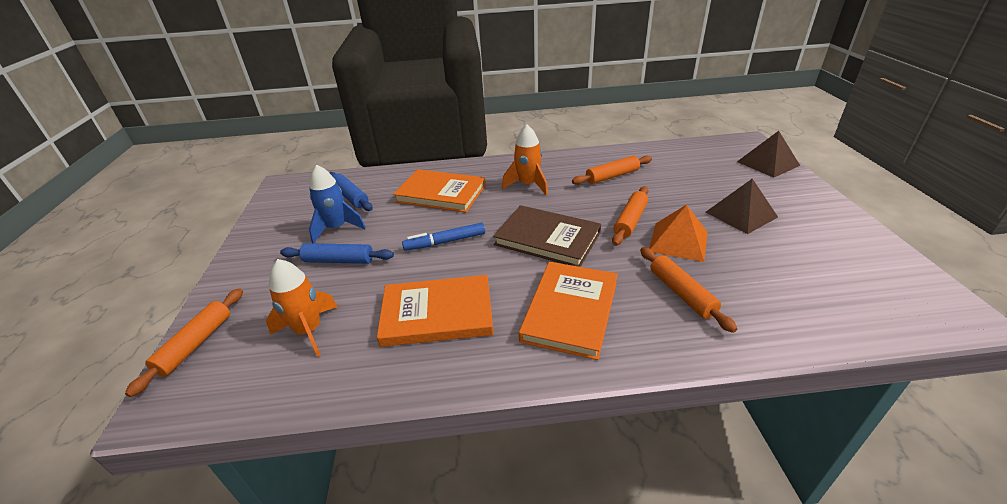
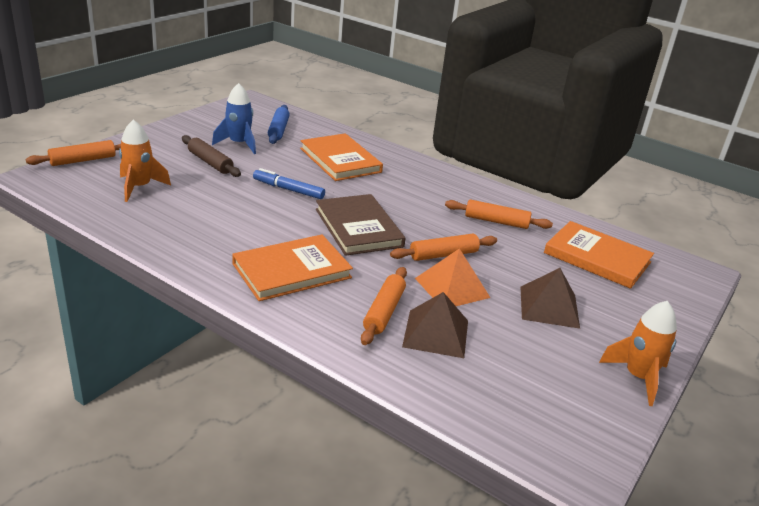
camera: 35 degrees right, 5 degrees down
(339, 260) = (210, 162): blue rolling pin -> brown rolling pin
(437, 313) = (215, 222): orange book -> orange book (597, 257)
(528, 185) = (414, 189): orange rocket -> orange rocket (638, 377)
(768, 163) = (675, 295): brown pyramid -> brown pyramid (436, 333)

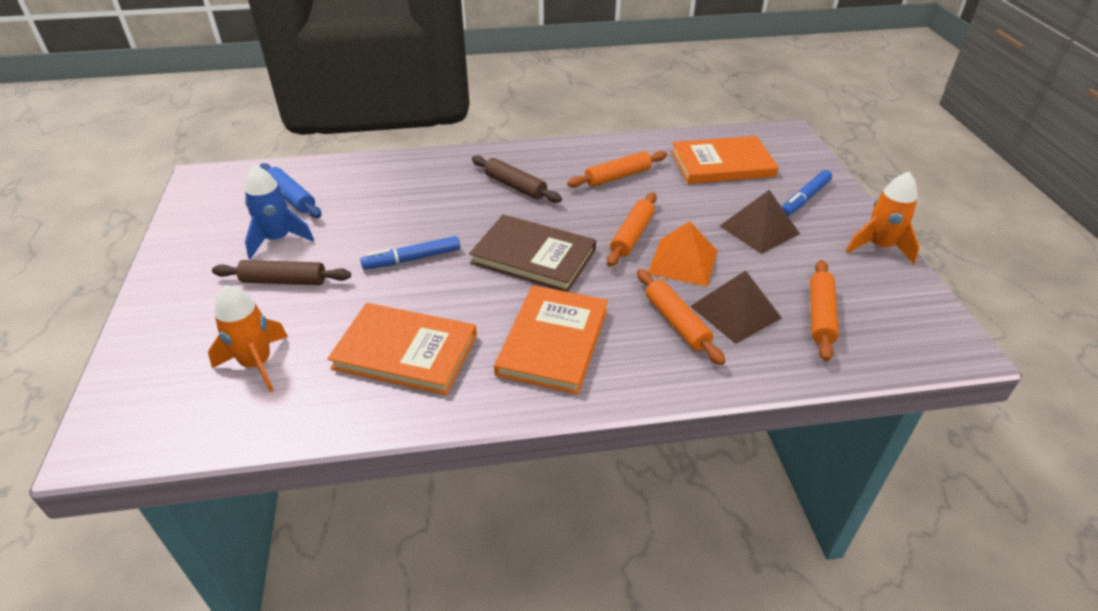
camera: 40 degrees left, 10 degrees up
(83, 160) = (125, 379): orange rolling pin -> orange rolling pin (820, 315)
(340, 160) = (406, 195): orange book -> orange book (405, 352)
(414, 190) = (515, 186): none -> brown rolling pin
(629, 314) = (805, 198): none -> blue marker

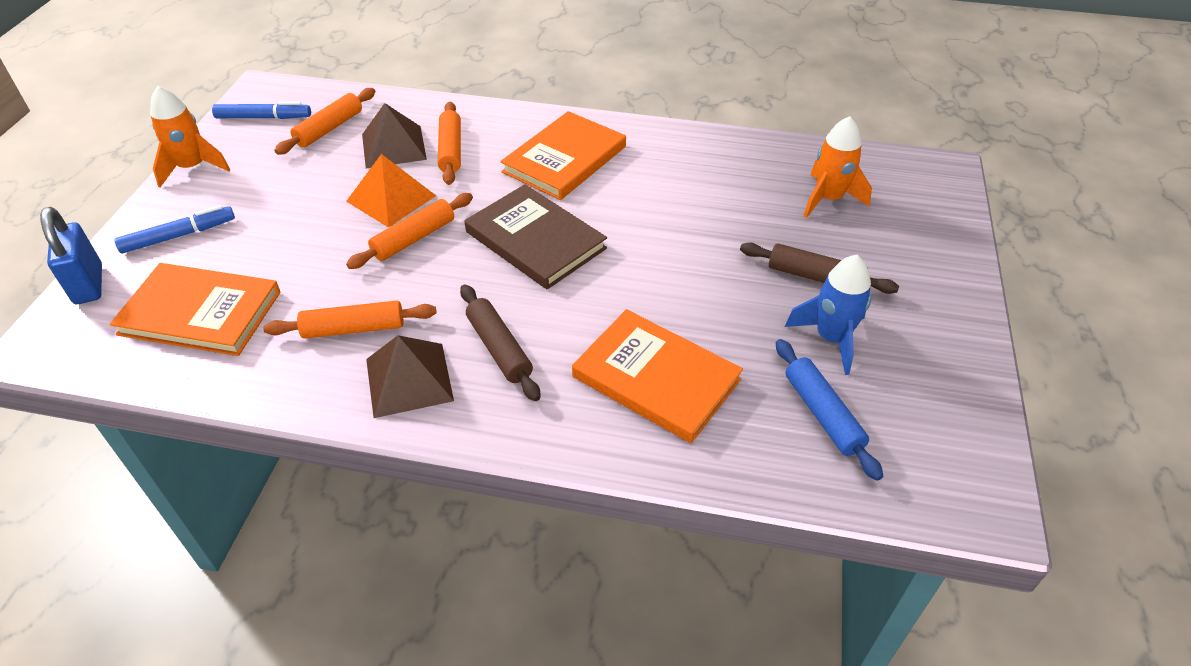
camera: 160 degrees left, 5 degrees up
(405, 352) = (695, 179): orange book -> orange book (656, 378)
(412, 259) = (668, 269): blue marker -> blue marker (263, 117)
(759, 229) = (277, 212): brown pyramid -> brown pyramid (409, 379)
(813, 162) = (89, 284): none -> blue padlock

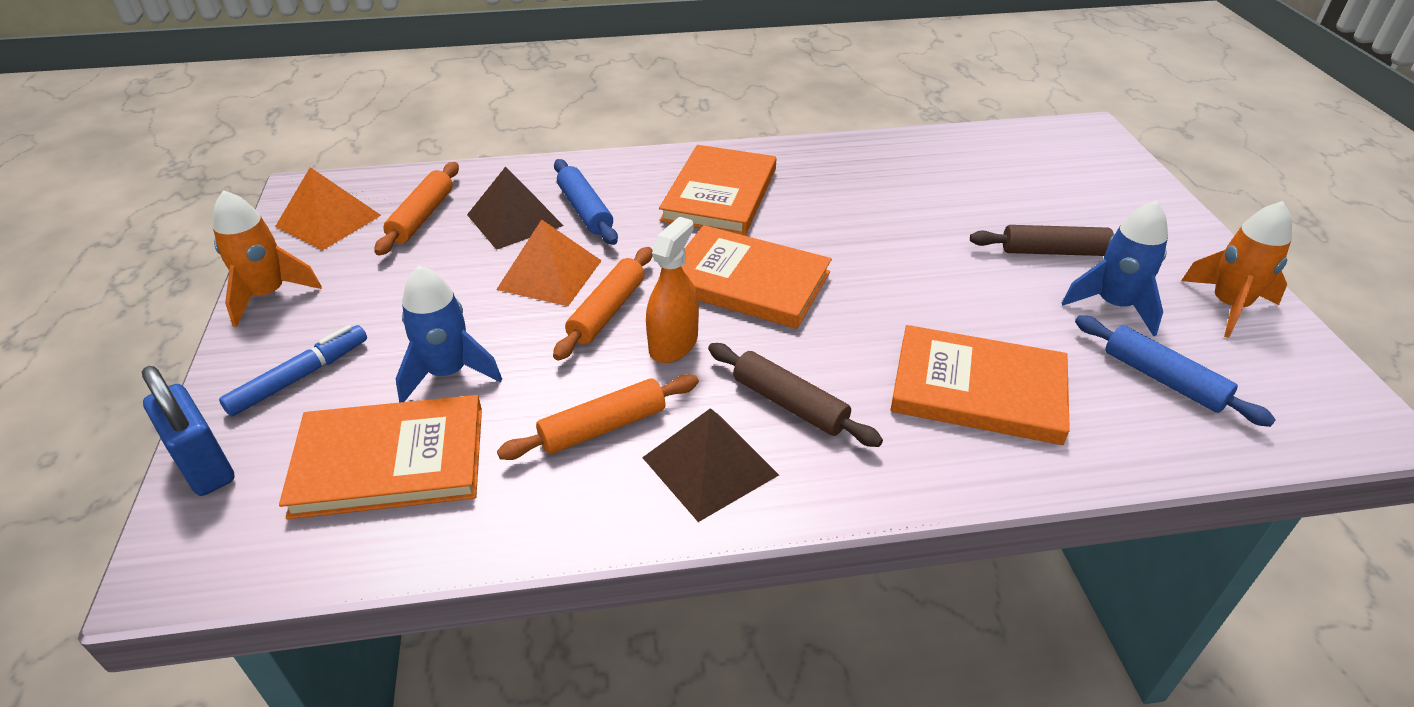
camera: 20 degrees left, 5 degrees down
(263, 117) = (328, 221): blue marker -> orange pyramid
(275, 258) = (448, 373): none -> blue rocket
(445, 277) = (673, 344): none -> orange spray bottle
(450, 150) = (585, 210): orange rolling pin -> blue rolling pin
(535, 240) = (747, 281): brown book -> orange book
(828, 199) = (1010, 178): orange rocket -> orange rocket (1228, 306)

